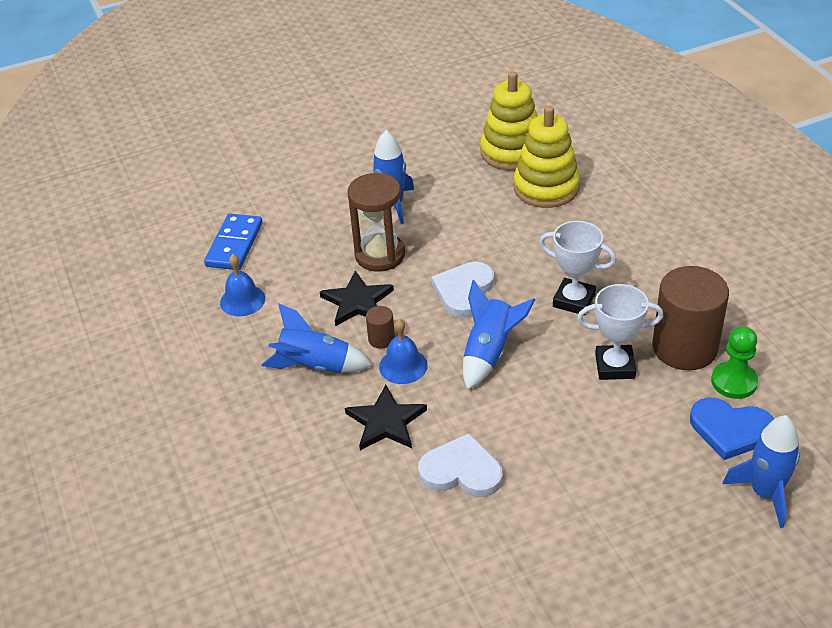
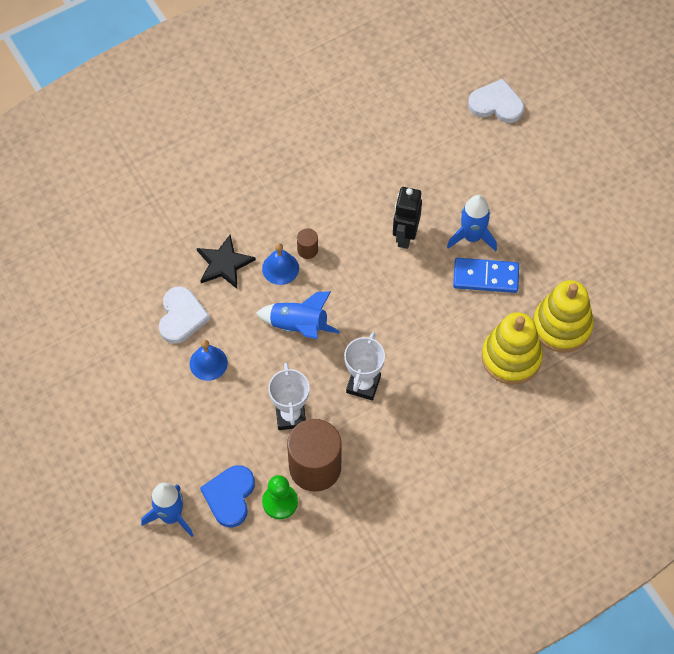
camera: 80 degrees right, 20 degrees up
(234, 245) = (407, 129): blue domino -> blue domino (485, 277)
(242, 300) = (342, 148): blue bell -> blue bell (208, 363)
(315, 366) = (275, 210): blue rocket -> none
(357, 302) = (347, 227): black star -> none
(380, 255) = (405, 236): brown hourglass -> black robot
(464, 291) = (367, 302): white heart -> white heart (496, 104)

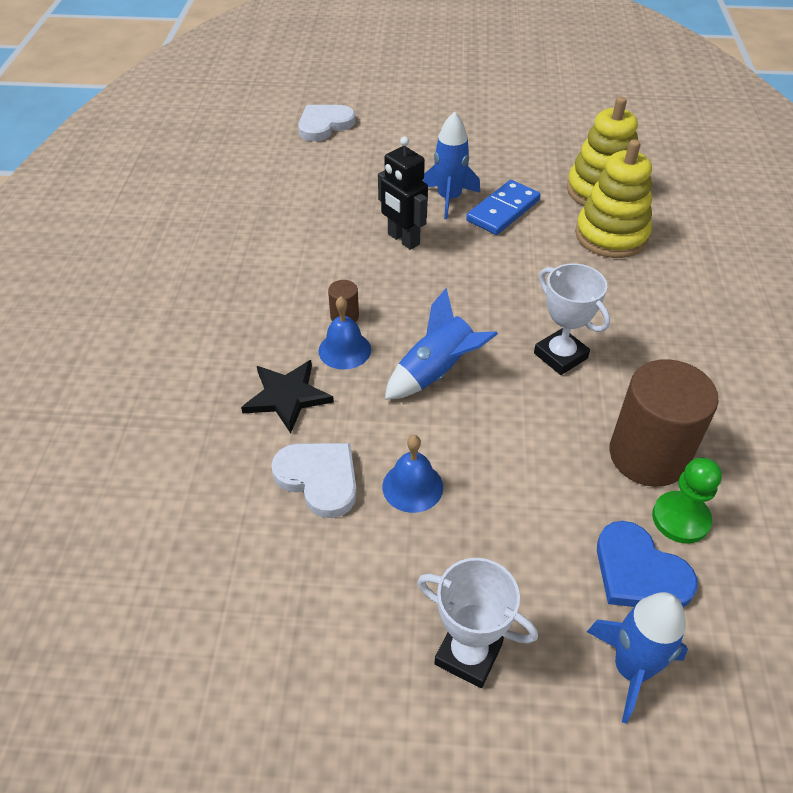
camera: 55 degrees left, 15 degrees down
(290, 416) = (556, 442): white trophy -> white trophy (468, 654)

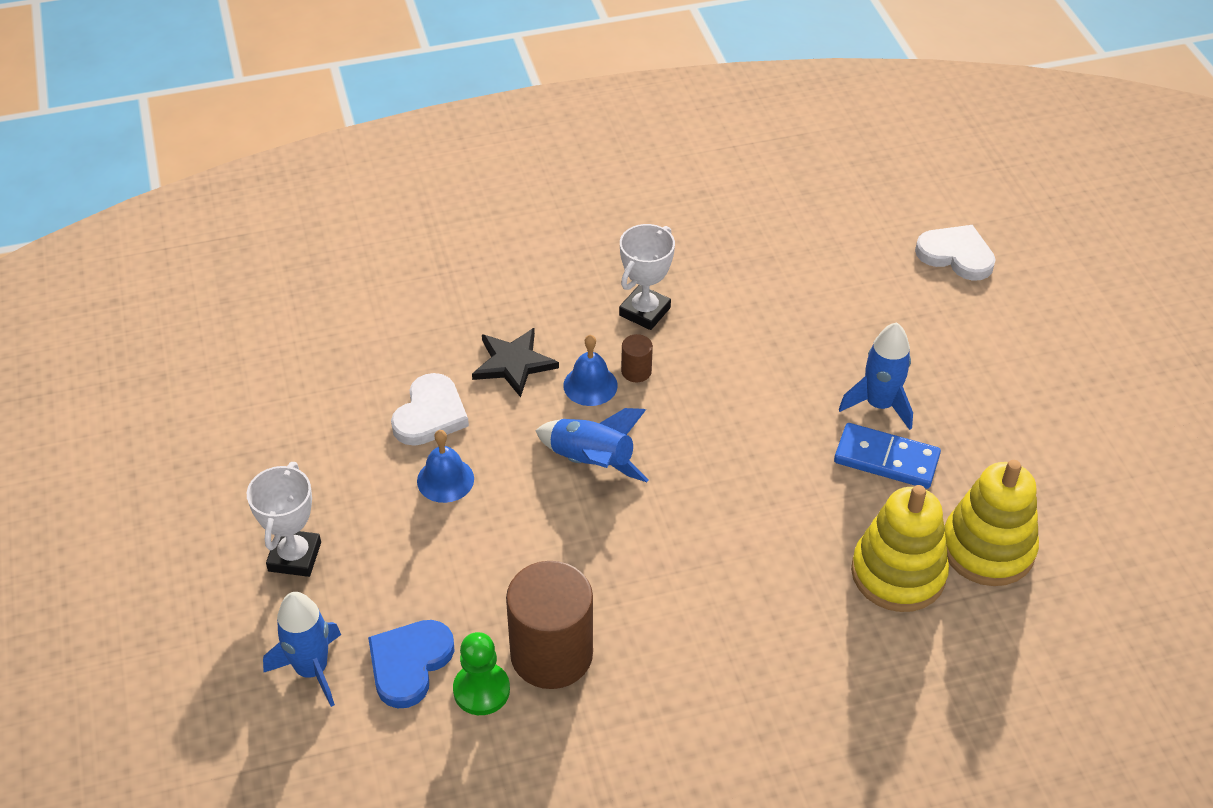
camera: 70 degrees right, 0 degrees up
(403, 239) = (781, 383): black robot -> none
(560, 356) = (661, 558): white trophy -> white trophy (644, 311)

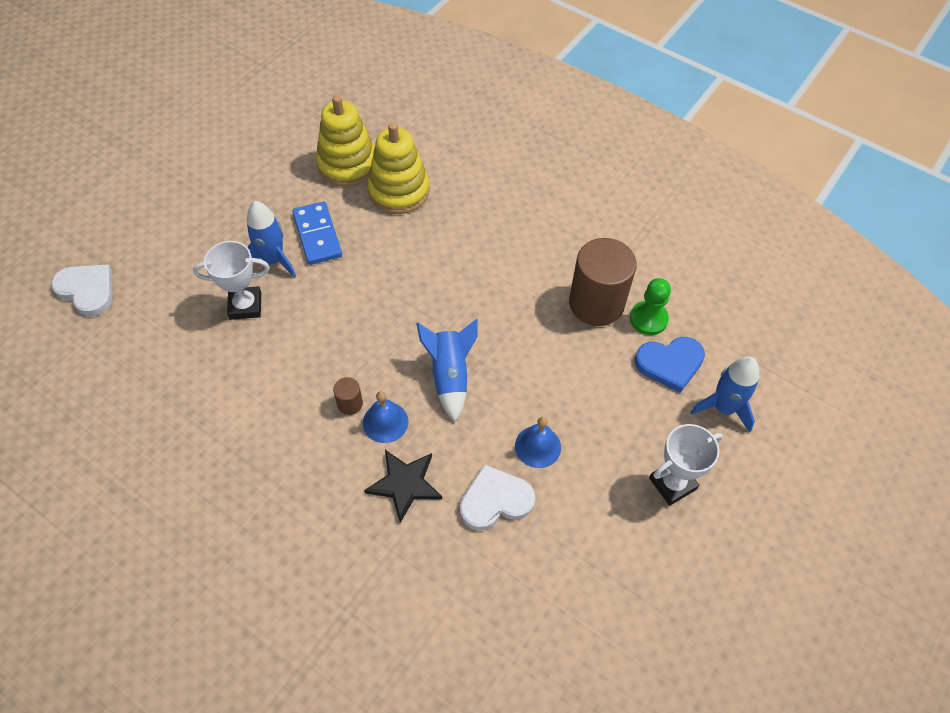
camera: 130 degrees left, 10 degrees up
(644, 311) = (286, 437): white trophy -> white trophy (245, 306)
(956, 255) = (87, 290): white heart -> white heart turned 135 degrees clockwise

